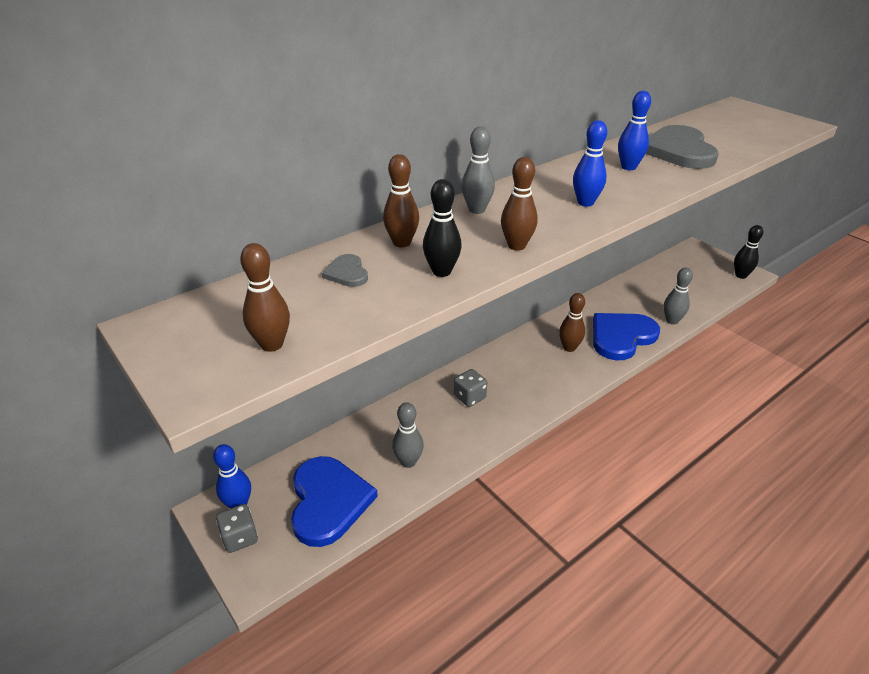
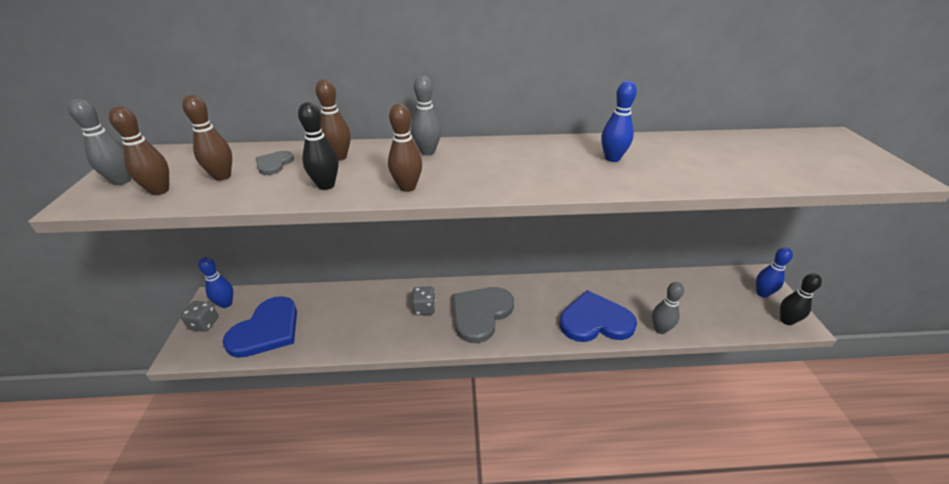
camera: 35 degrees right, 0 degrees up
(408, 462) = (336, 331): grey bowling pin -> grey bowling pin (122, 181)
(569, 348) = (539, 308): brown bowling pin -> brown bowling pin (222, 176)
(585, 203) = (520, 174): blue bowling pin -> blue bowling pin (762, 293)
(678, 151) = (690, 159): grey heart -> grey heart (480, 313)

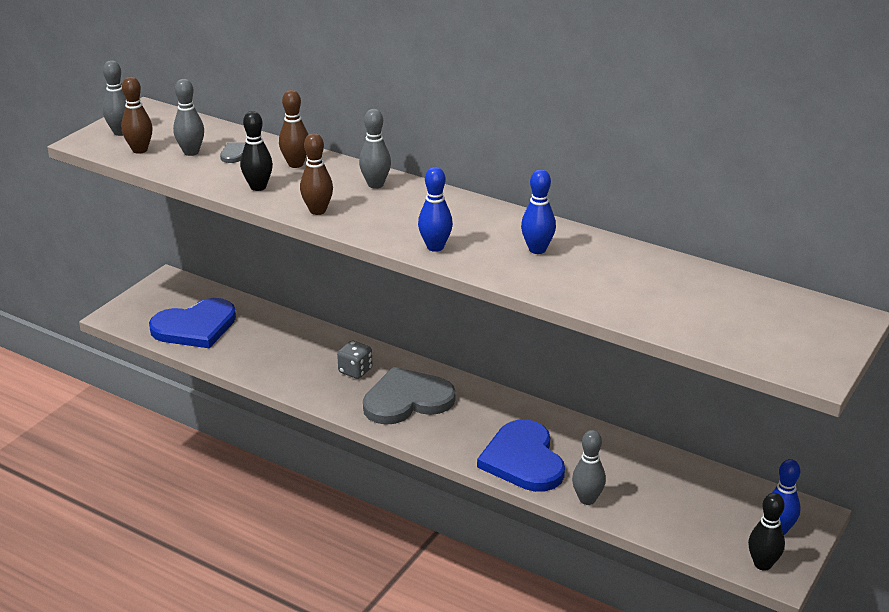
camera: 35 degrees right, 5 degrees down
(204, 324) = (148, 299): grey dice -> none
(222, 176) = (191, 152): brown bowling pin -> grey bowling pin
(226, 304) = (177, 289): blue bowling pin -> blue bowling pin (435, 247)
(595, 321) = (523, 460): blue heart -> blue heart turned 135 degrees counterclockwise

